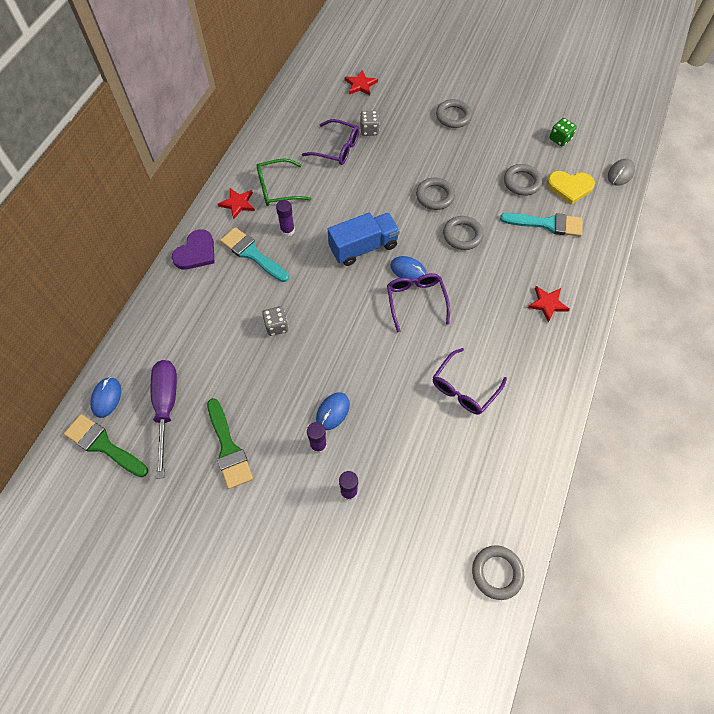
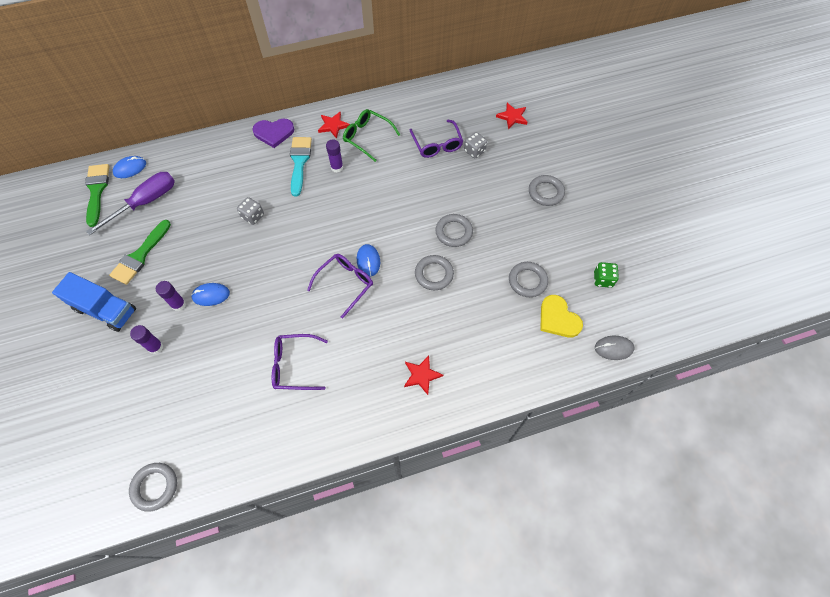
camera: 50 degrees right, 0 degrees up
(363, 247) = (363, 220): blue truck -> blue truck (105, 310)
(547, 224) = (502, 326): turquoise brush -> none

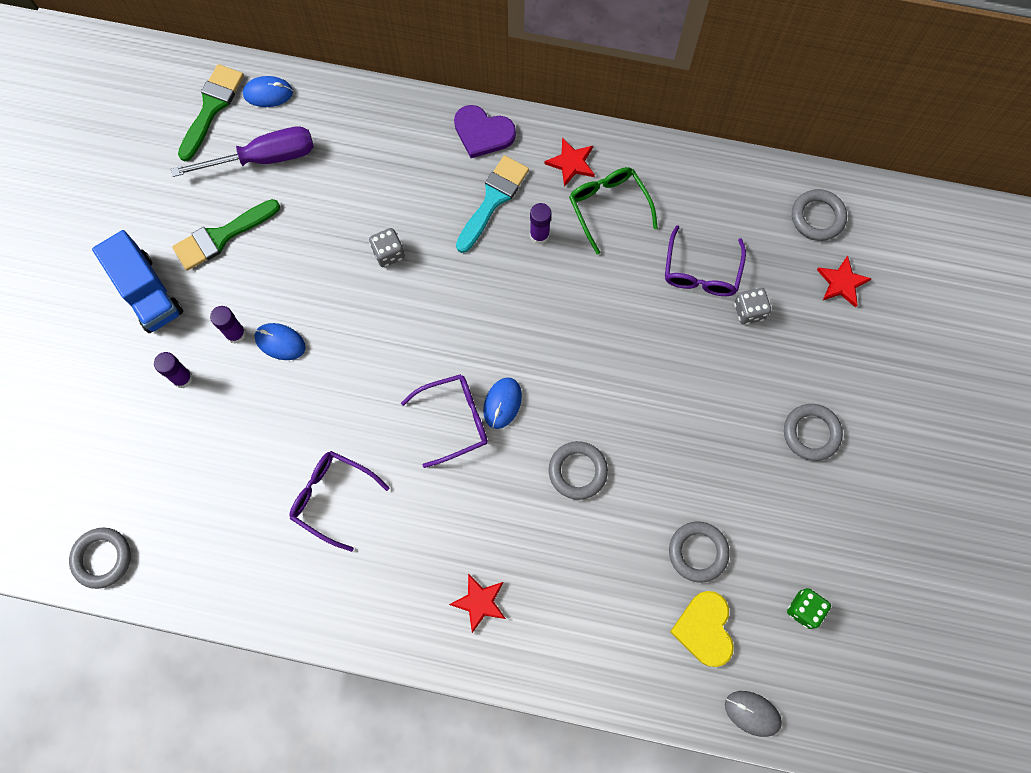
camera: 30 degrees right, 10 degrees up
(454, 232) = (641, 423): grey ring -> grey ring (817, 217)

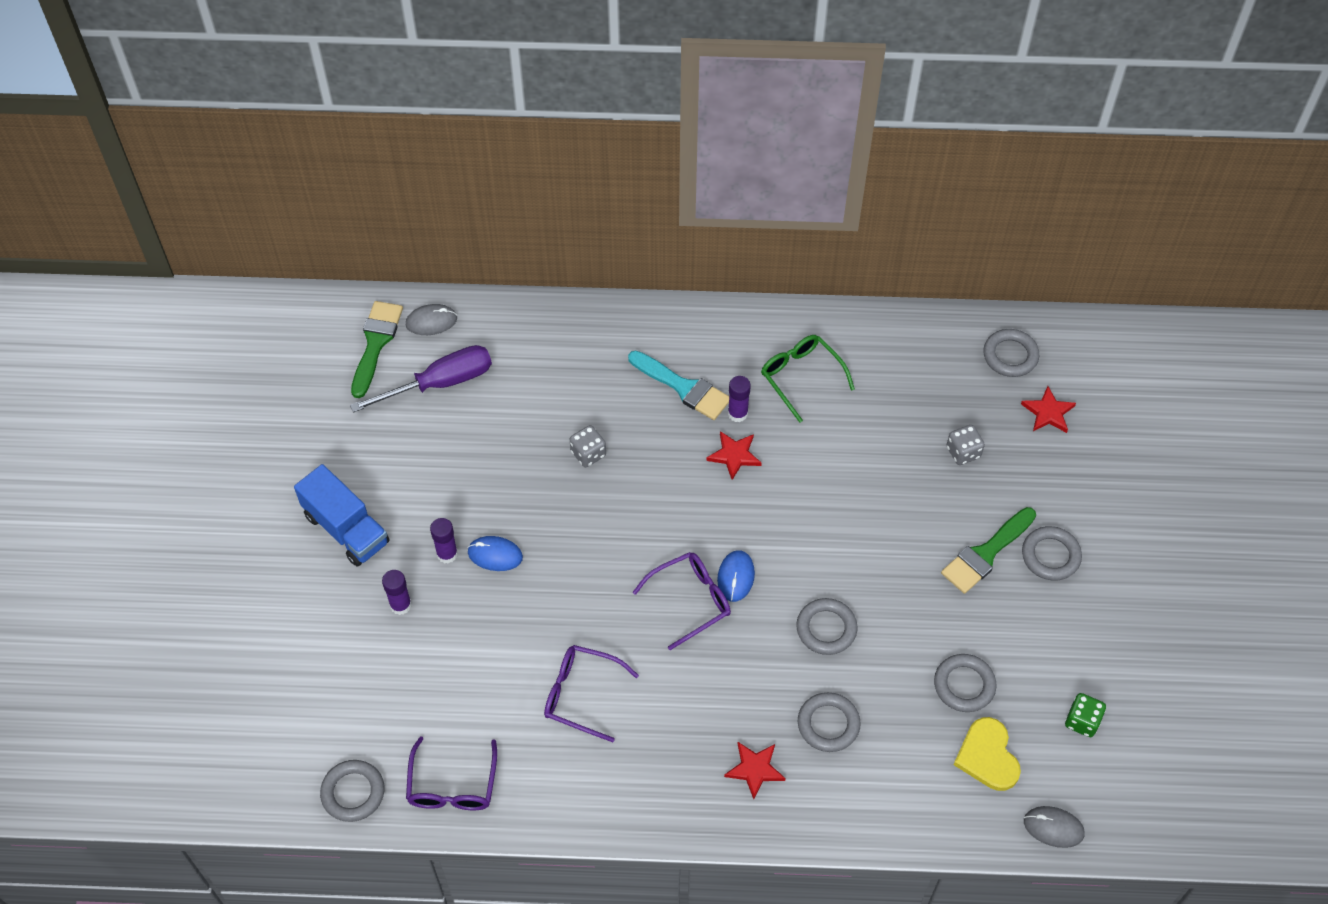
camera: 10 degrees left, 15 degrees down
(221, 236) = (412, 464): green brush -> green brush (986, 553)
(268, 93) = (431, 321): blue mouse -> grey mouse
(483, 133) = (659, 327): purple heart -> none
(493, 199) = (683, 387): turquoise brush -> turquoise brush turned 105 degrees clockwise
(559, 569) = (828, 724): none -> grey ring
(571, 163) = (755, 342): red star -> red star (734, 455)
(701, 272) = (907, 423): purple glasses -> purple glasses (452, 785)

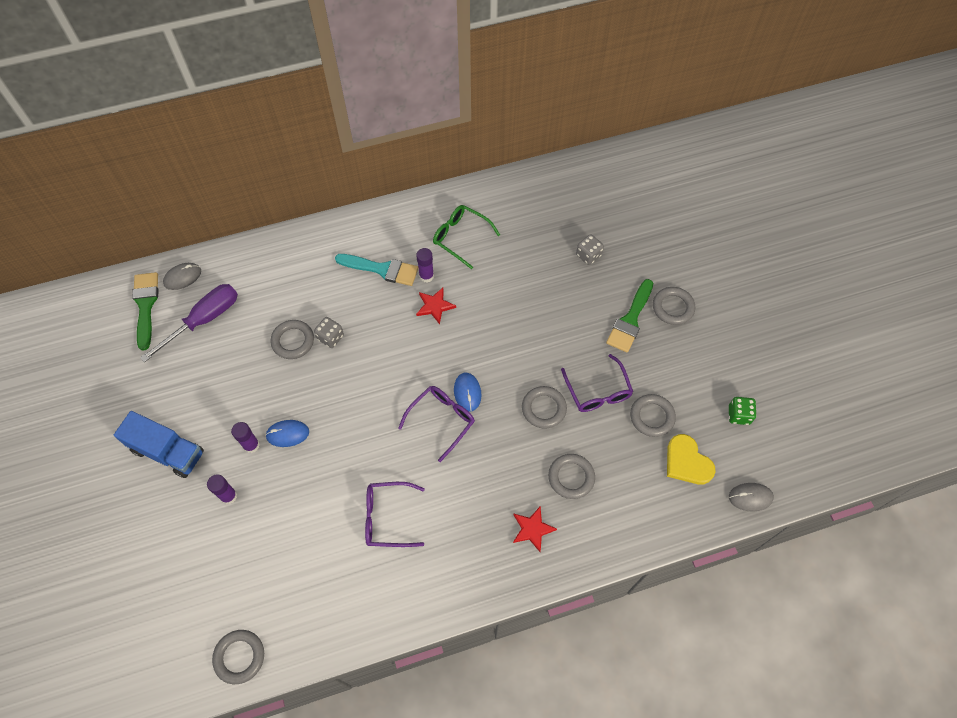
camera: 20 degrees left, 5 degrees up
(452, 785) = (315, 623): purple glasses -> purple glasses (598, 391)
(1010, 355) = (593, 181): grey ring -> grey ring (293, 341)
(1048, 412) = (633, 211): red star -> none

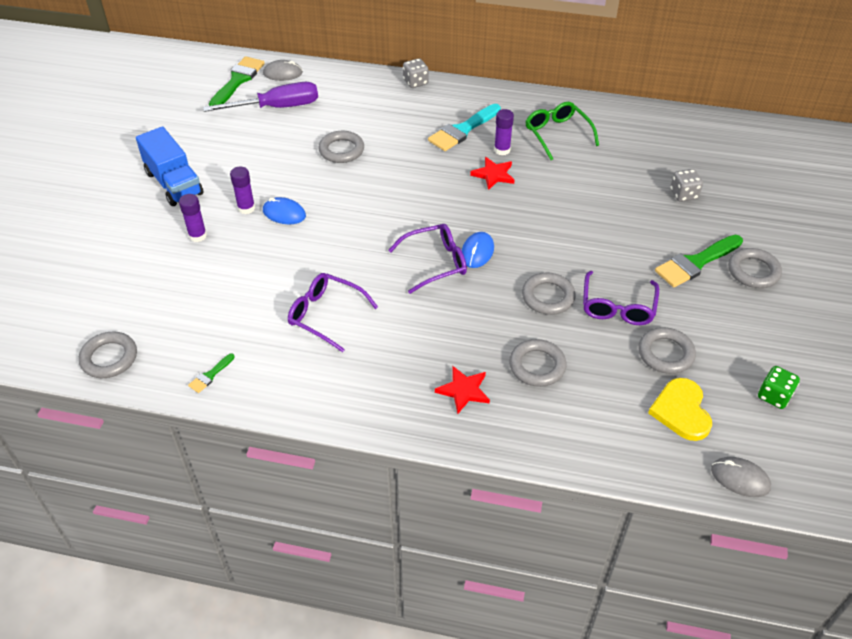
camera: 30 degrees right, 15 degrees down
(330, 337) = (377, 160): grey dice -> grey dice (415, 82)
(334, 625) = (210, 375): none -> green brush
(382, 269) = (462, 130): turquoise brush -> turquoise brush turned 90 degrees clockwise

